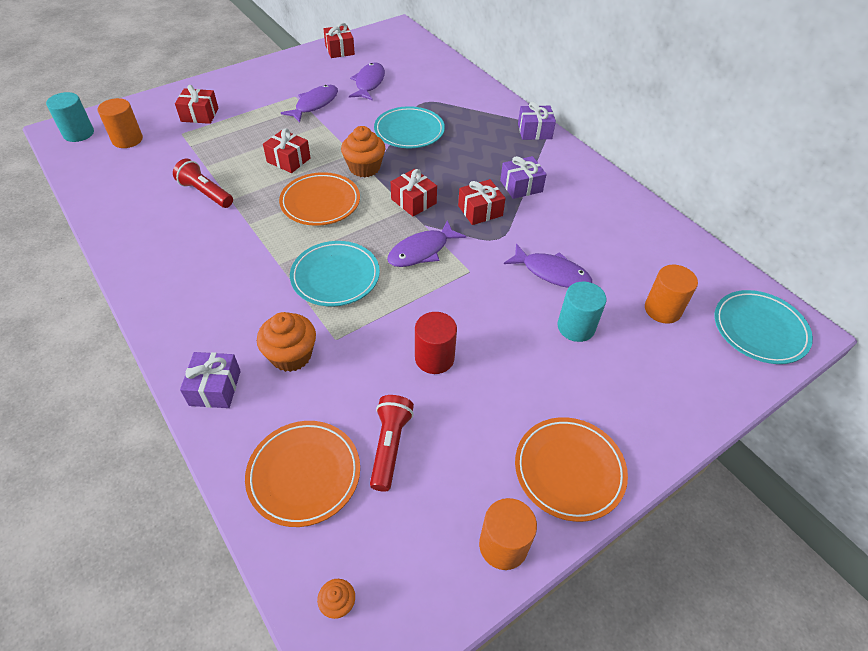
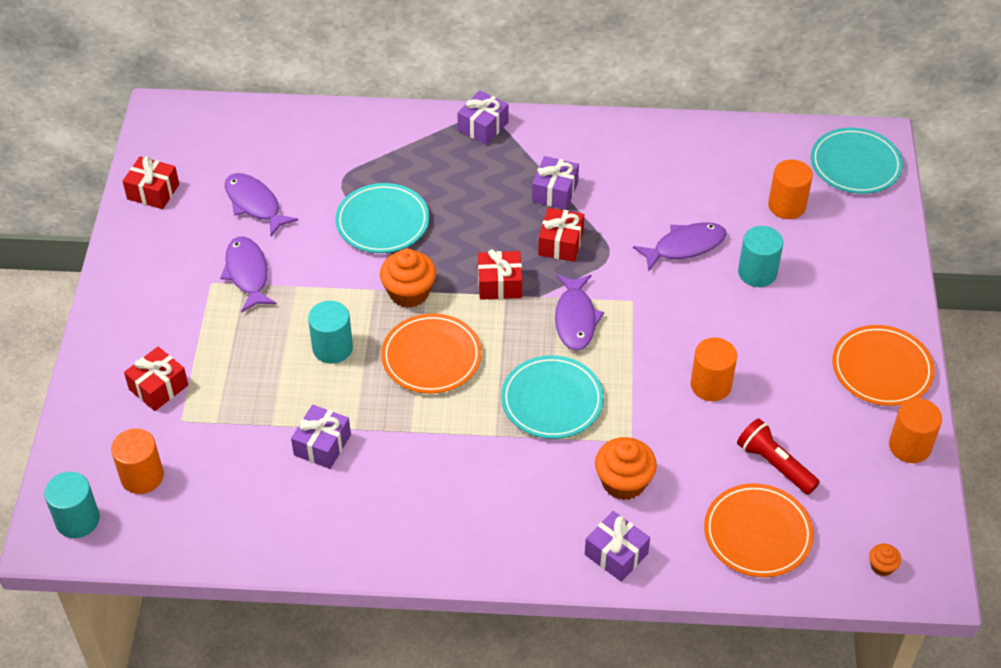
camera: 50 degrees left, 0 degrees up
(206, 193) = (322, 445): red flashlight -> purple gift
(288, 160) = (332, 348): red gift -> turquoise cylinder
(434, 358) = (710, 385): red cylinder -> orange cylinder

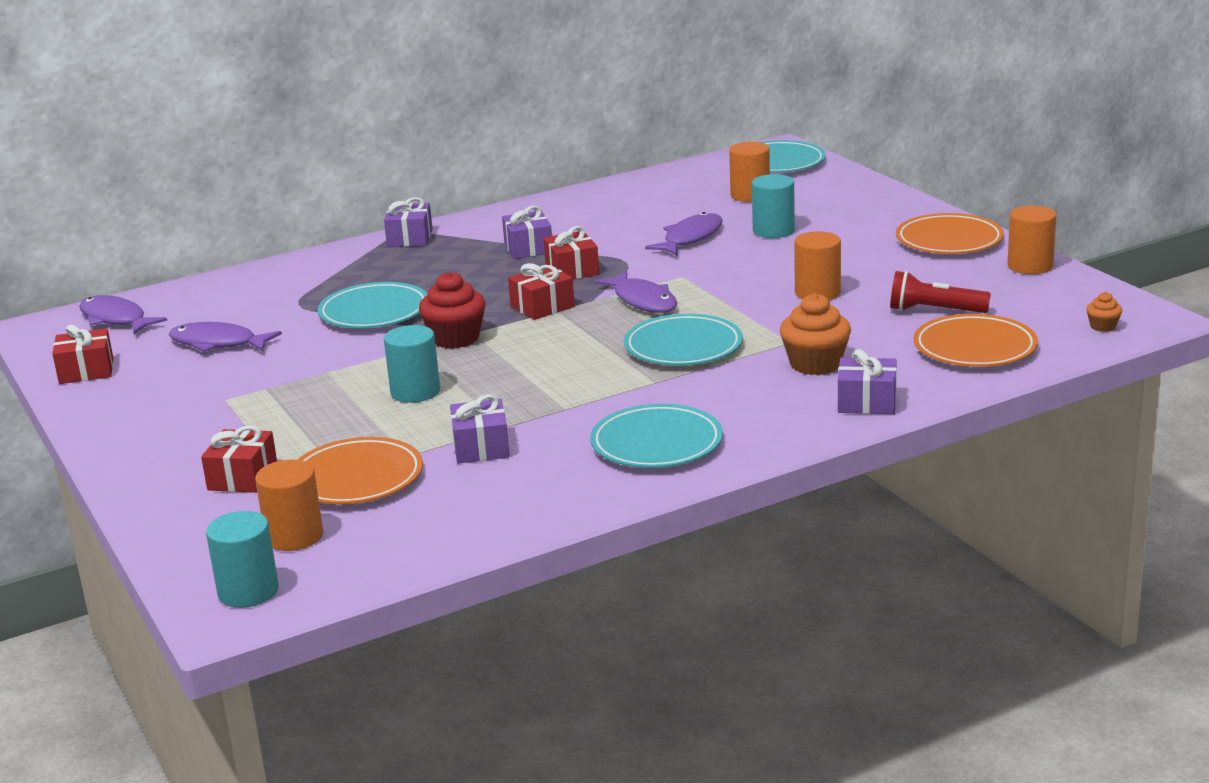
camera: 30 degrees left, 25 degrees down
(247, 274) = (261, 382): purple fish -> purple fish (116, 319)
(409, 292) = (455, 338): orange cupcake -> red cupcake
(431, 357) = (528, 363): orange plate -> orange plate (356, 478)
(434, 513) = (656, 443): none -> turquoise plate

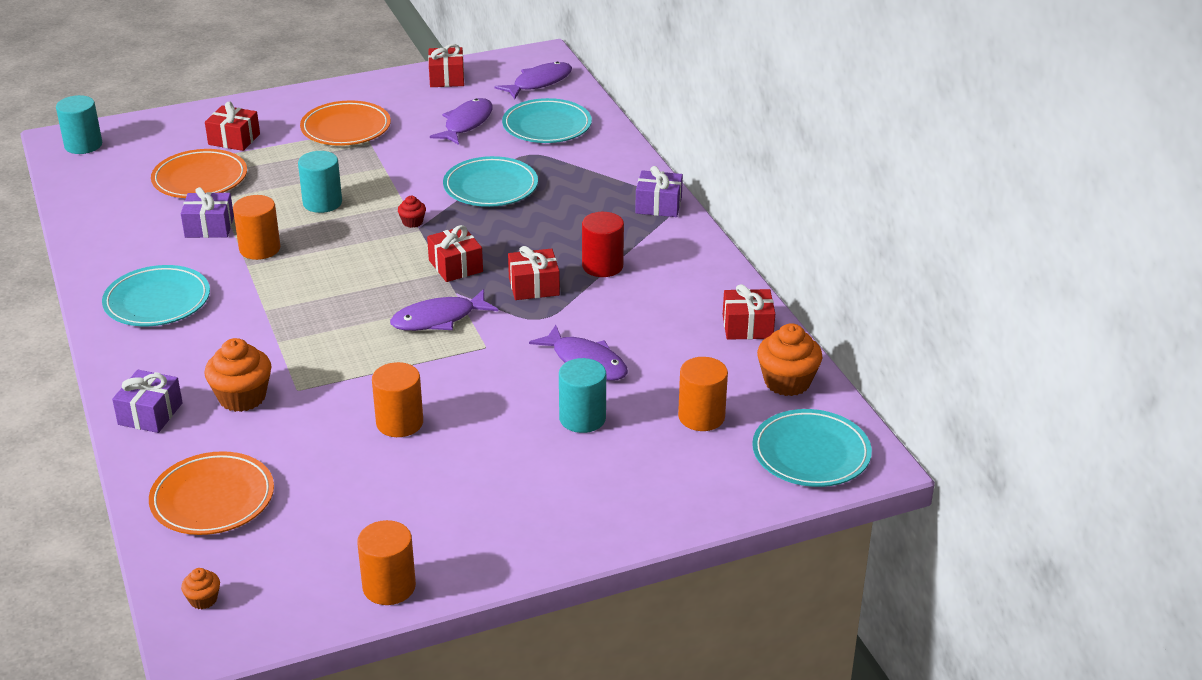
camera: 95 degrees right, 10 degrees up
(294, 536) = (138, 158): orange cylinder -> orange cylinder (260, 249)
(455, 338) = (412, 222): red cupcake -> red cupcake, size x0.50
(528, 248) = (602, 266): purple gift -> red cylinder
(614, 191) = (747, 326): none -> red gift
(683, 347) = (324, 331): turquoise plate -> turquoise plate (547, 126)
(689, 175) = (787, 382): none -> orange cupcake
(934, 311) = (312, 490): red flashlight -> none
(949, 240) = (495, 541): orange plate -> orange plate (346, 128)

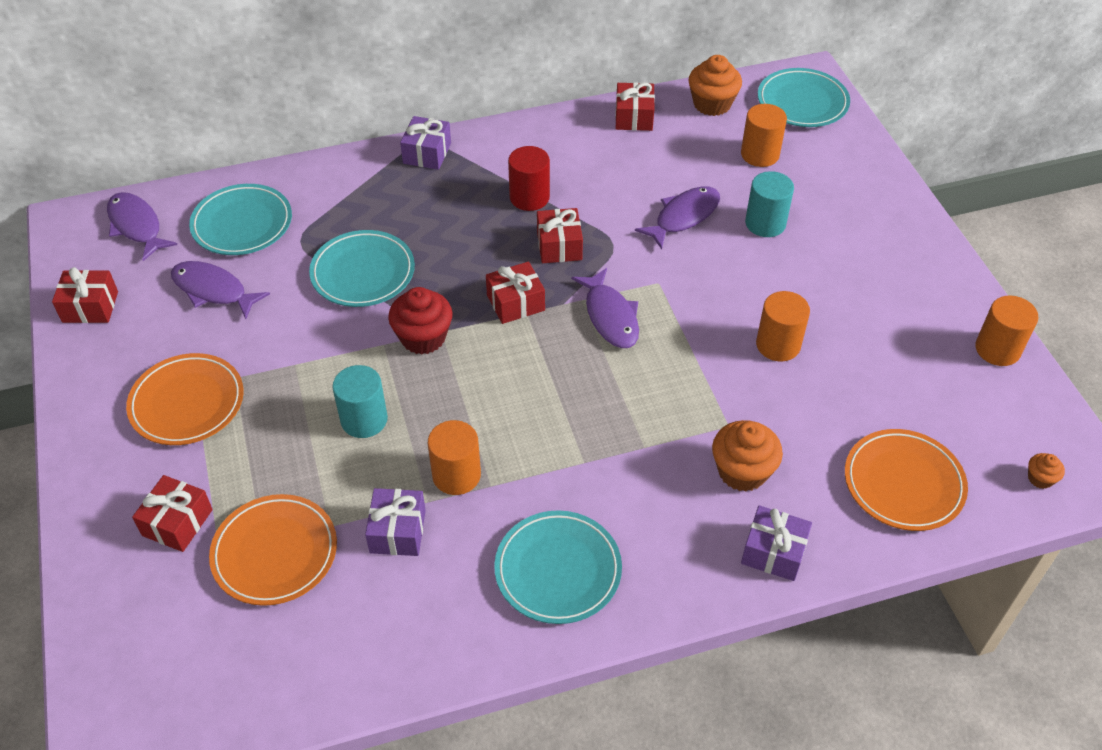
camera: 85 degrees left, 15 degrees up
(83, 145) = (134, 715): turquoise cylinder -> none
(412, 222) = (423, 337): red cupcake -> red cupcake, size x1.99

